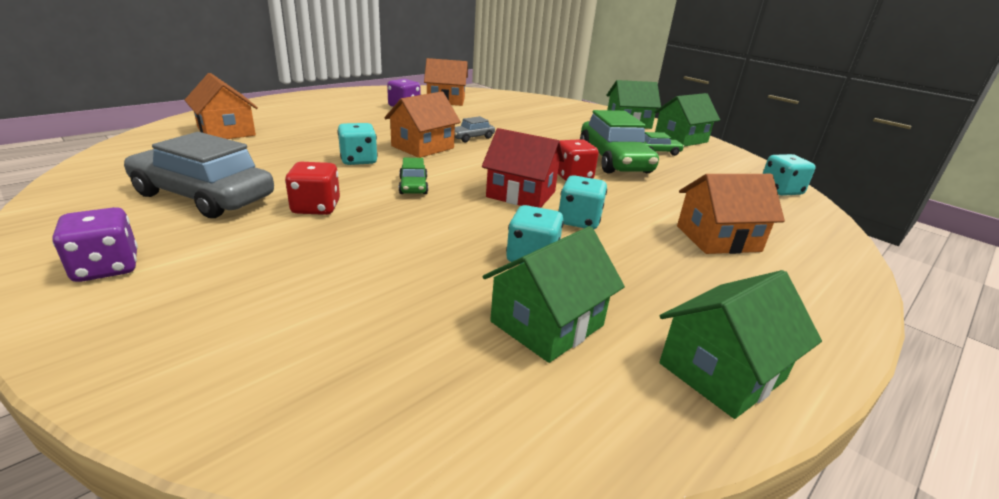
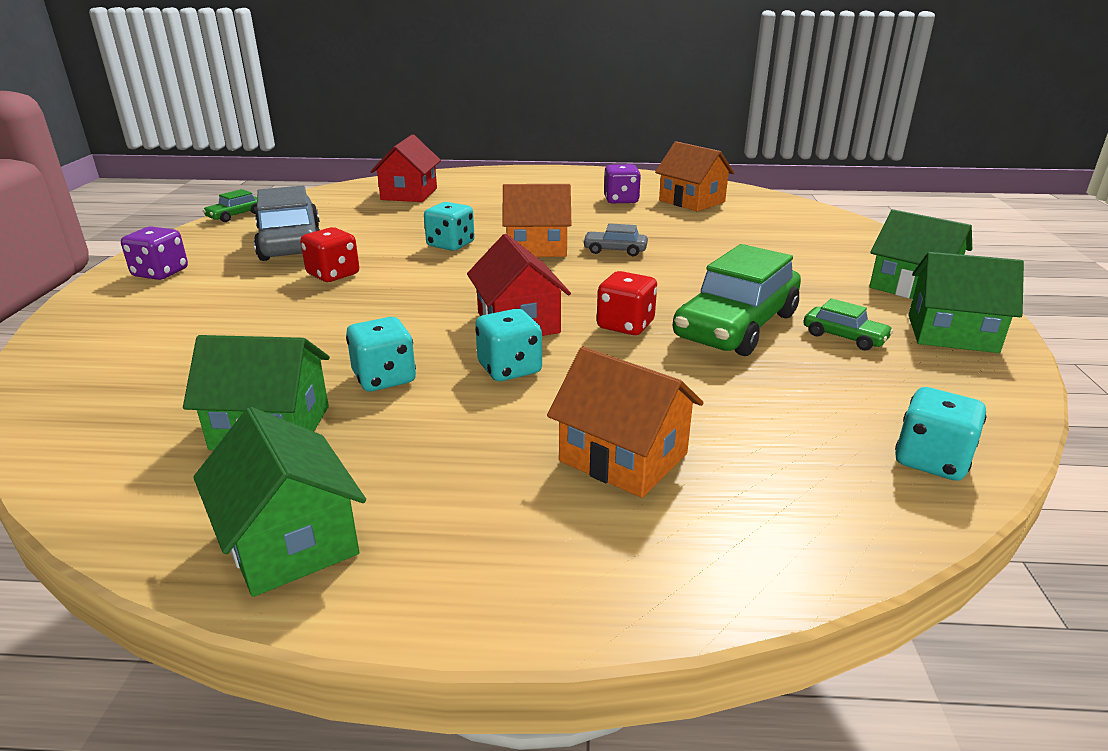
camera: 50 degrees right, 0 degrees up
(226, 132) = (409, 194): orange house -> red house
(413, 186) = (440, 281): green car -> green car (235, 215)
(722, 371) = (290, 541): green house -> green house turned 45 degrees clockwise

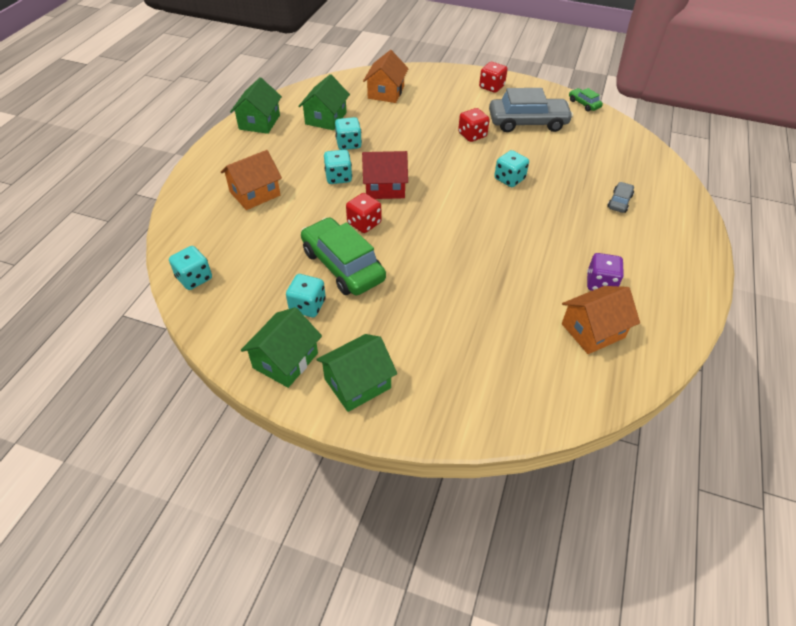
camera: 105 degrees right, 20 degrees up
(160, 273) = (491, 87): purple dice -> red dice
(290, 541) = (259, 122): green house -> green house turned 60 degrees counterclockwise
(409, 194) = (627, 172): red house -> none
(537, 247) = (494, 214): orange house -> orange house (386, 92)
(615, 250) = (479, 248): grey car -> grey car (619, 202)
(844, 337) = (307, 306): green car -> turquoise dice

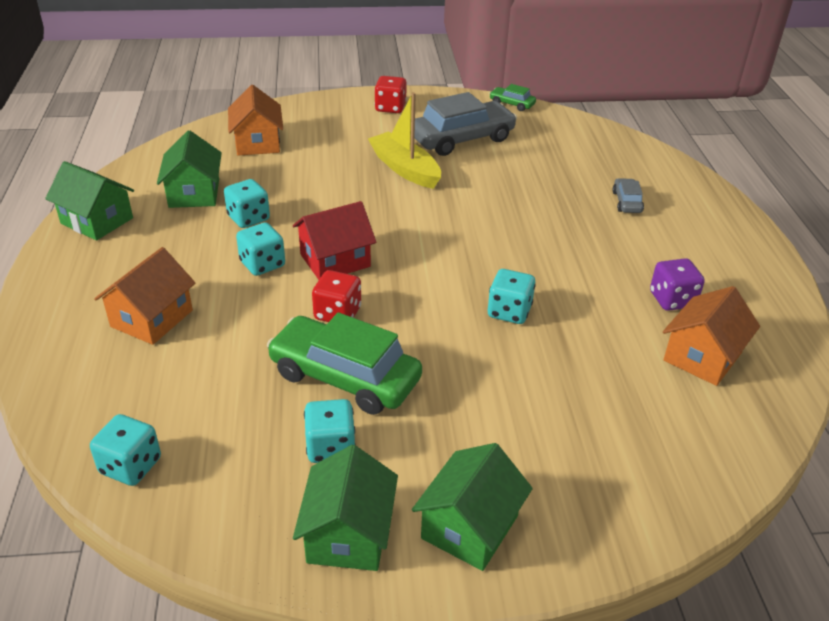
camera: 25 degrees left, 10 degrees down
(259, 122) = (97, 221): green house -> green house turned 45 degrees counterclockwise
(472, 135) = (405, 169): red dice -> yellow boat
(509, 179) = (485, 209): turquoise dice -> turquoise dice (509, 312)

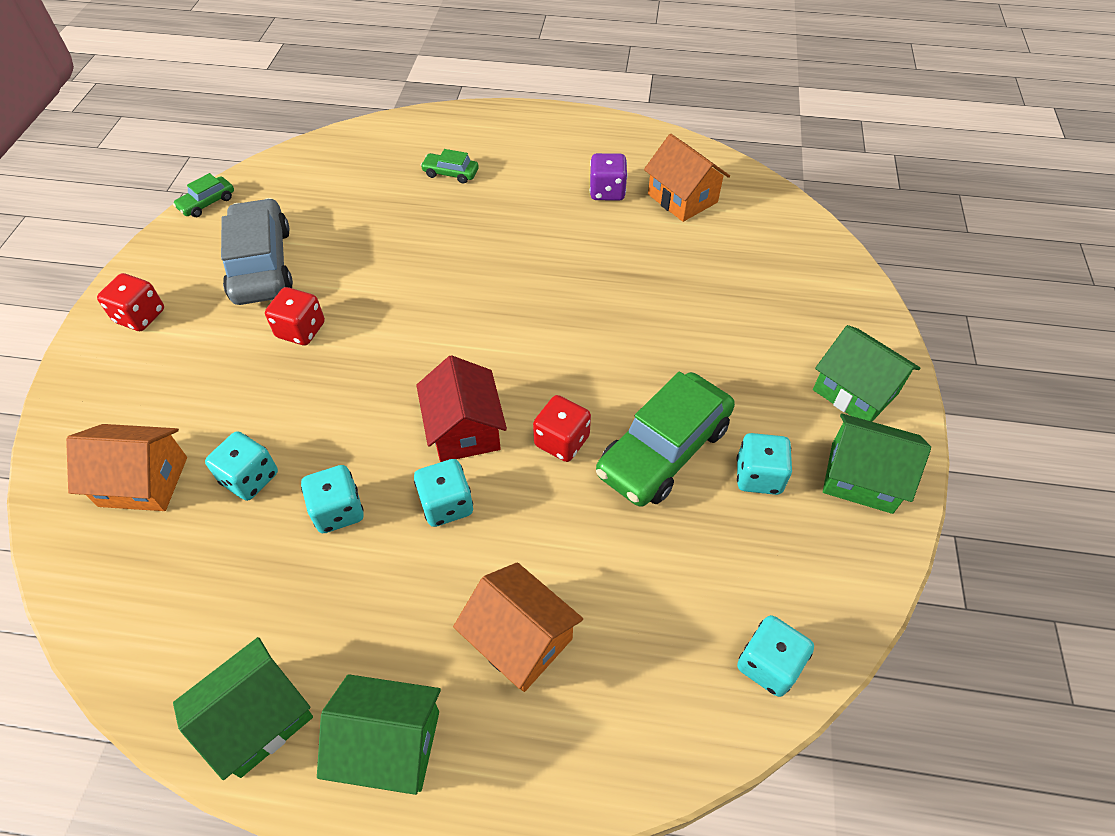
camera: 75 degrees left, 15 degrees up
(194, 193) = (243, 575): green house -> green house (390, 744)
(405, 169) = (301, 330): yellow boat -> red dice
(509, 312) = (595, 302): turquoise dice -> turquoise dice (250, 478)
(627, 202) = (450, 173): grey car -> green car

